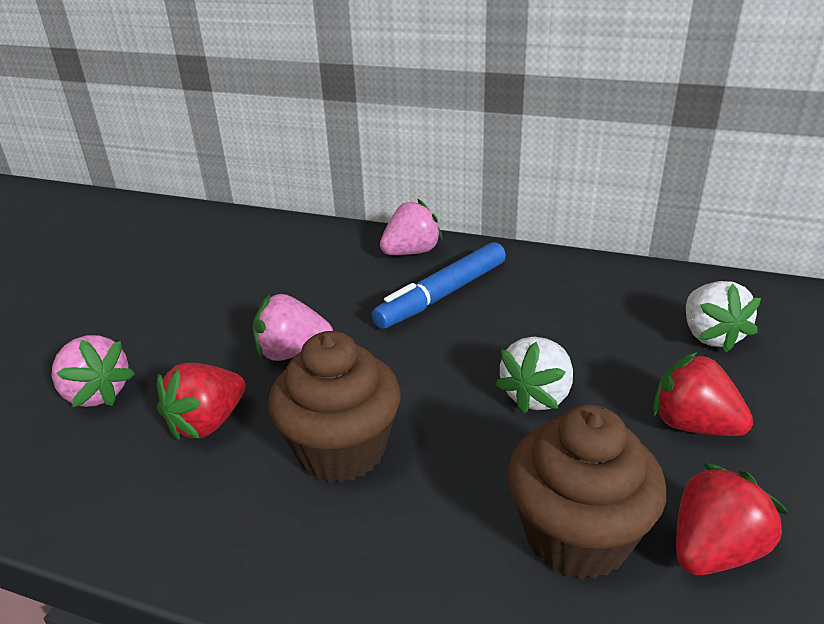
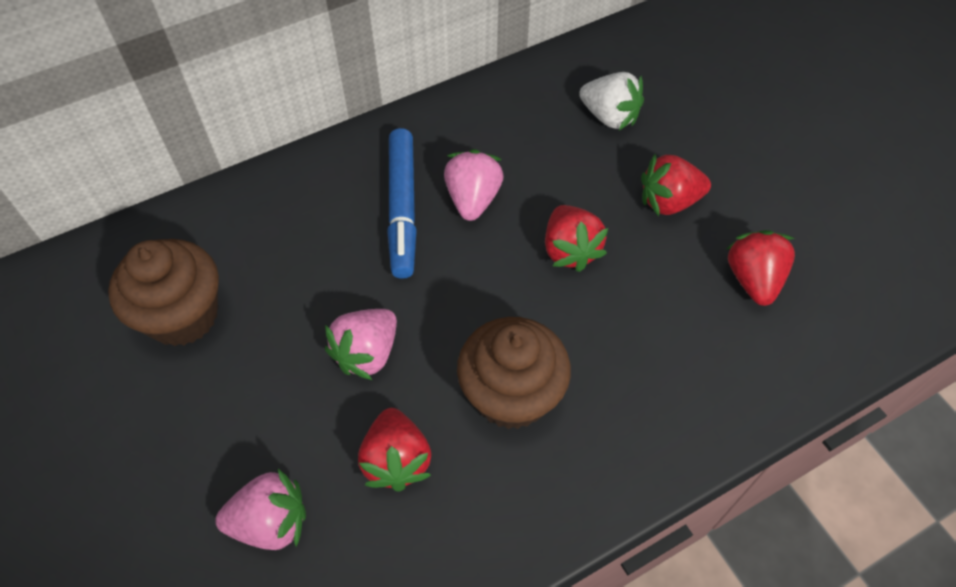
camera: 50 degrees left, 25 degrees up
(411, 252) = (318, 180): pink strawberry -> pink strawberry (473, 199)
(537, 396) = (570, 250): white strawberry -> red strawberry
(576, 536) = (692, 329): brown cupcake -> brown cupcake (182, 315)

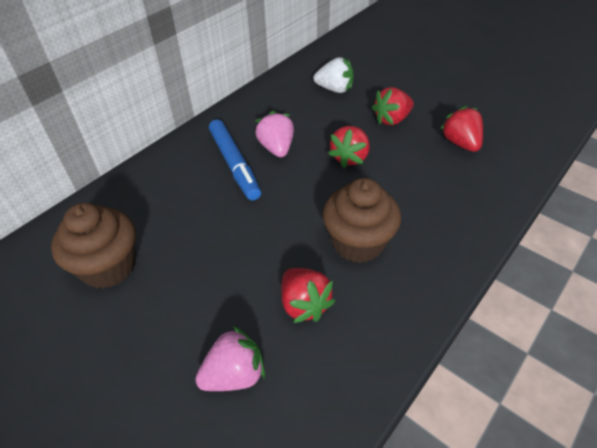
camera: 20 degrees left, 10 degrees down
(367, 353) = (252, 249): pink strawberry -> none
(570, 250) = (349, 158): red strawberry -> red strawberry turned 60 degrees clockwise

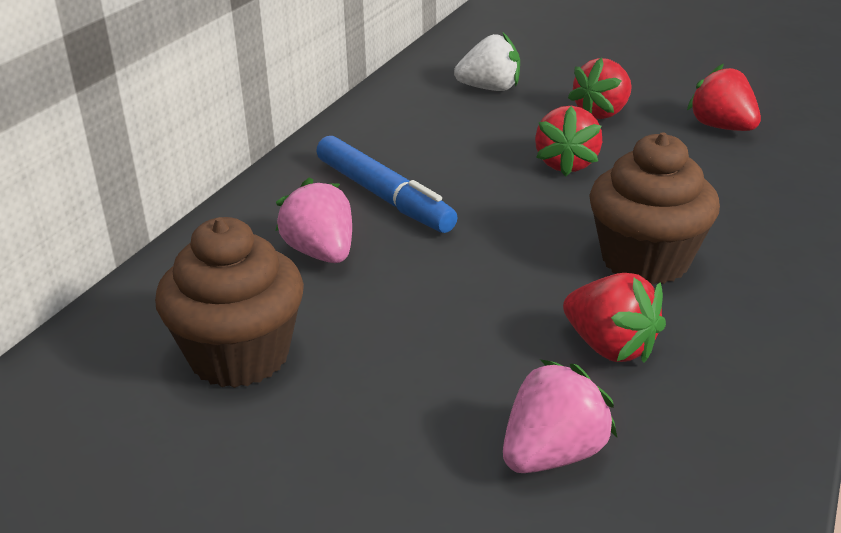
camera: 15 degrees left, 15 degrees down
(276, 148) = (441, 168): pink strawberry -> pink strawberry (321, 253)

